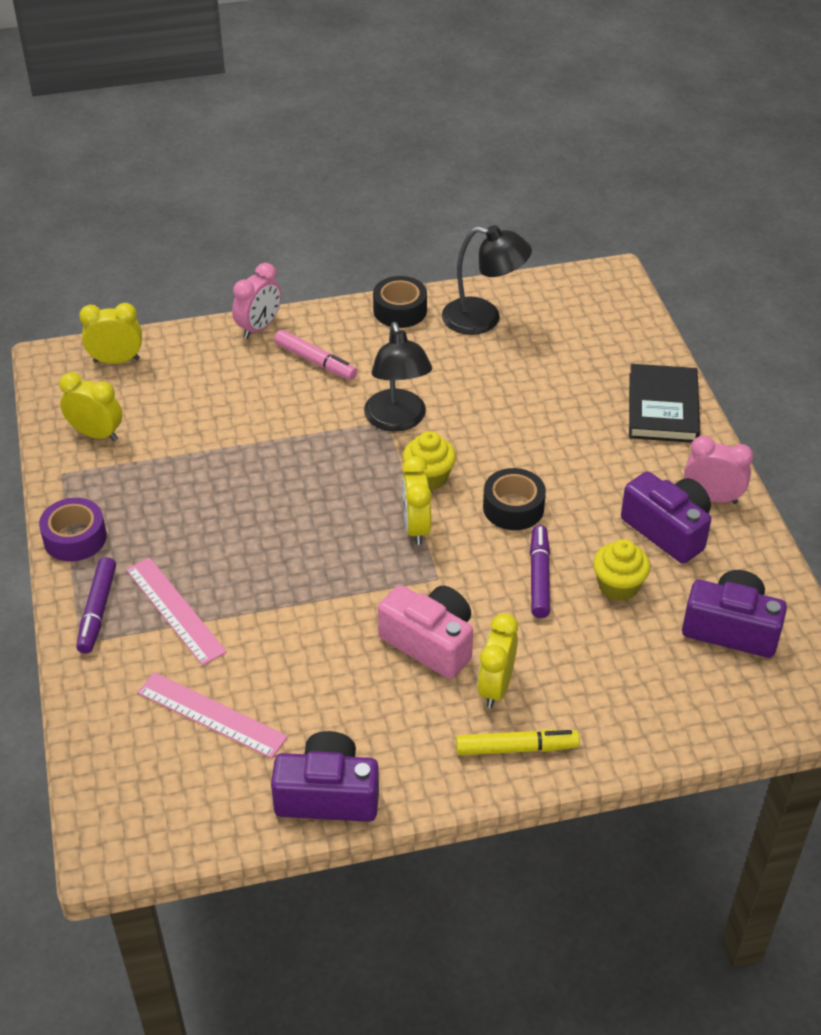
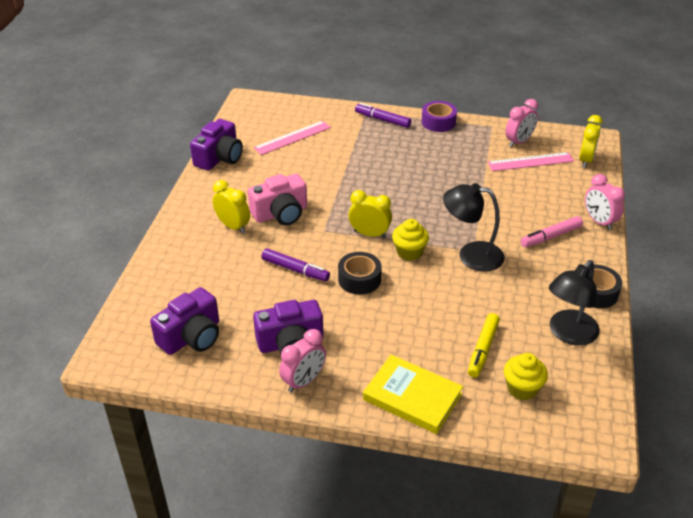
camera: 115 degrees right, 5 degrees down
(96, 434) = (519, 142): yellow clock -> pink clock
(175, 610) = (366, 141): pink ruler -> pink ruler (530, 162)
(516, 748) = (191, 220): yellow marker -> yellow marker (483, 349)
(618, 586) = (263, 300): yellow cupcake -> yellow cupcake (522, 388)
(663, 408) = (412, 397): black book -> yellow book

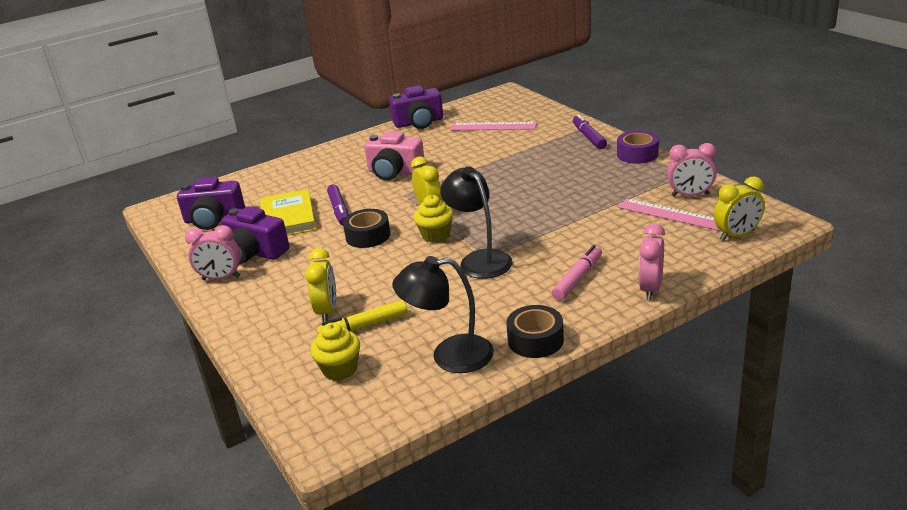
camera: 50 degrees right, 10 degrees down
(233, 226) = (351, 167): yellow clock -> yellow clock (327, 311)
(412, 397) = (261, 327): yellow book -> yellow book (288, 218)
(551, 236) = (577, 278): pink marker -> pink marker turned 105 degrees clockwise

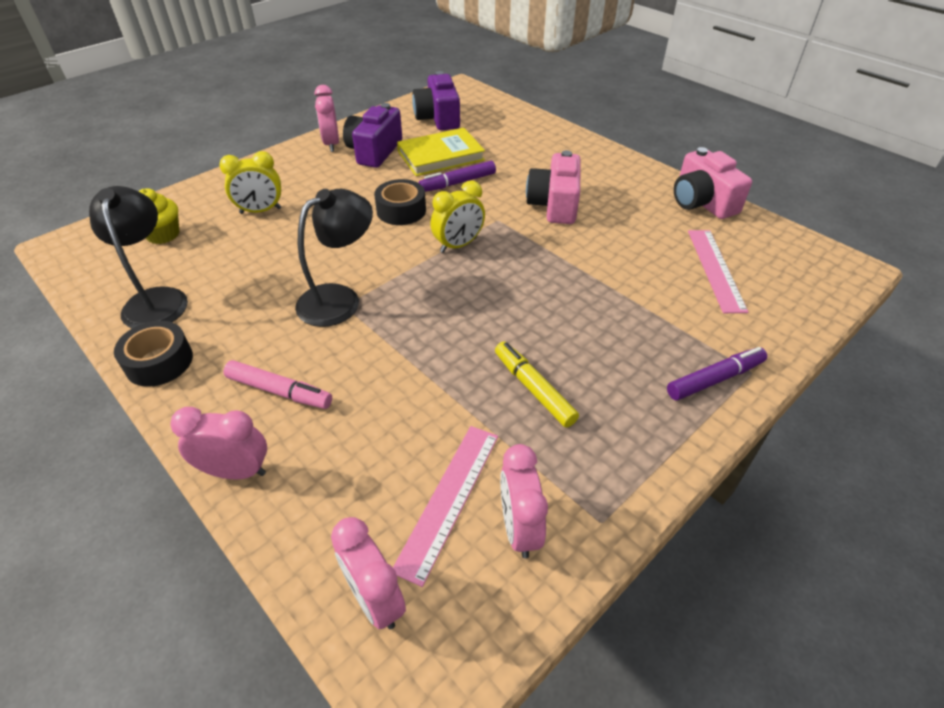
camera: 75 degrees right, 15 degrees up
(364, 326) = (227, 237): yellow marker -> yellow marker (533, 389)
(419, 123) = (702, 202): purple camera -> pink camera
(436, 235) = (399, 258): yellow cupcake -> none
(637, 154) = (665, 448): purple tape -> none
(737, 235) = (375, 599): yellow clock -> pink clock

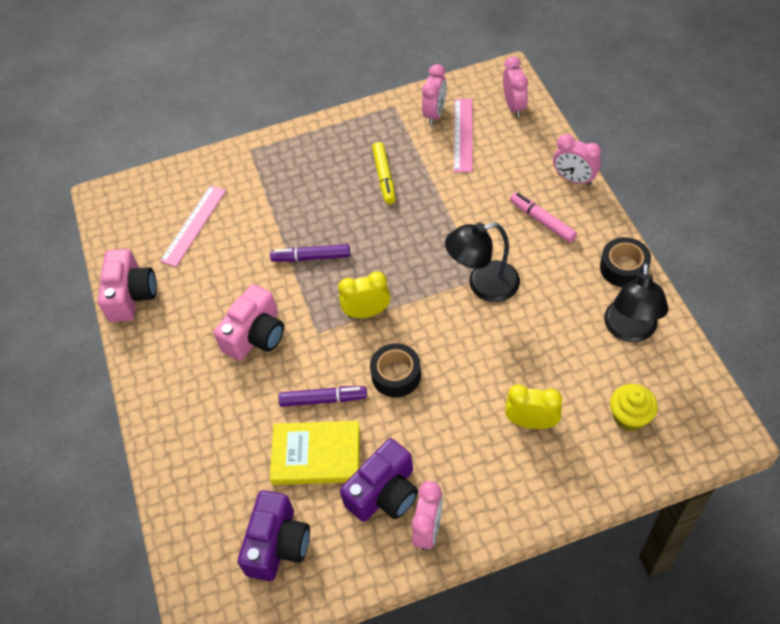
camera: 150 degrees left, 10 degrees up
(449, 499) = (463, 134): pink ruler -> pink ruler turned 45 degrees counterclockwise
(714, 379) = (275, 152): purple marker -> purple marker (311, 257)

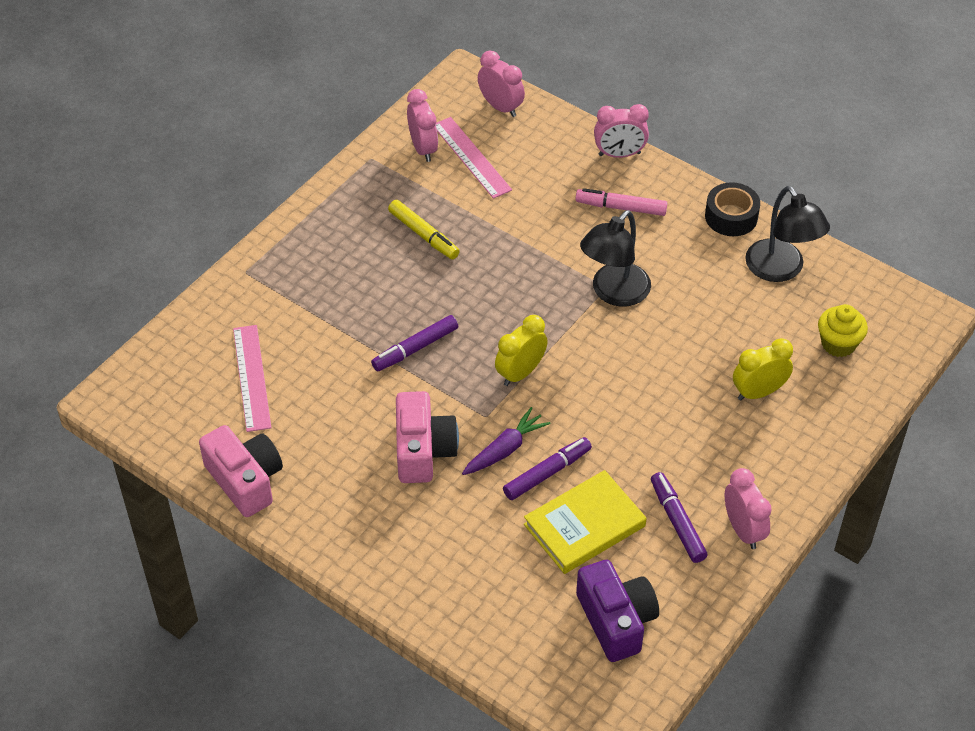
camera: 40 degrees left, 5 degrees down
(310, 365) = (505, 449): none -> purple carrot
(384, 493) = (677, 522): purple camera -> purple marker
(396, 375) = (599, 415): black tape -> none

